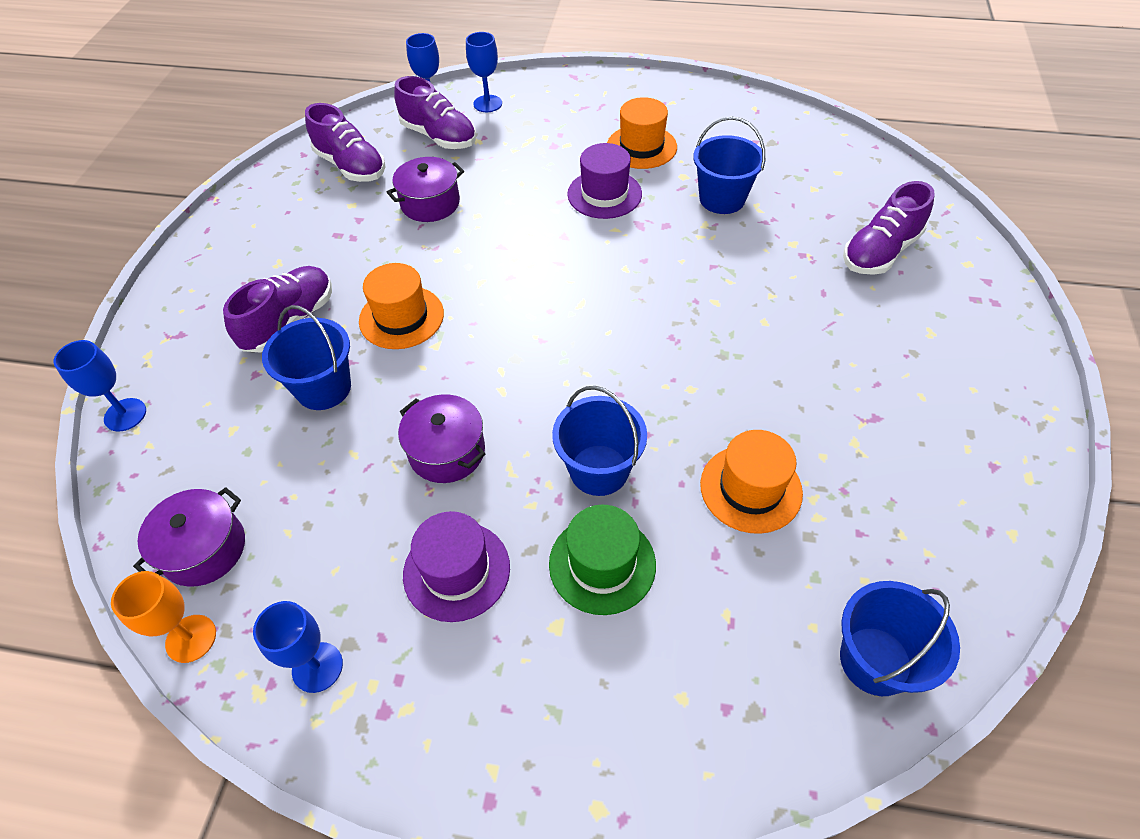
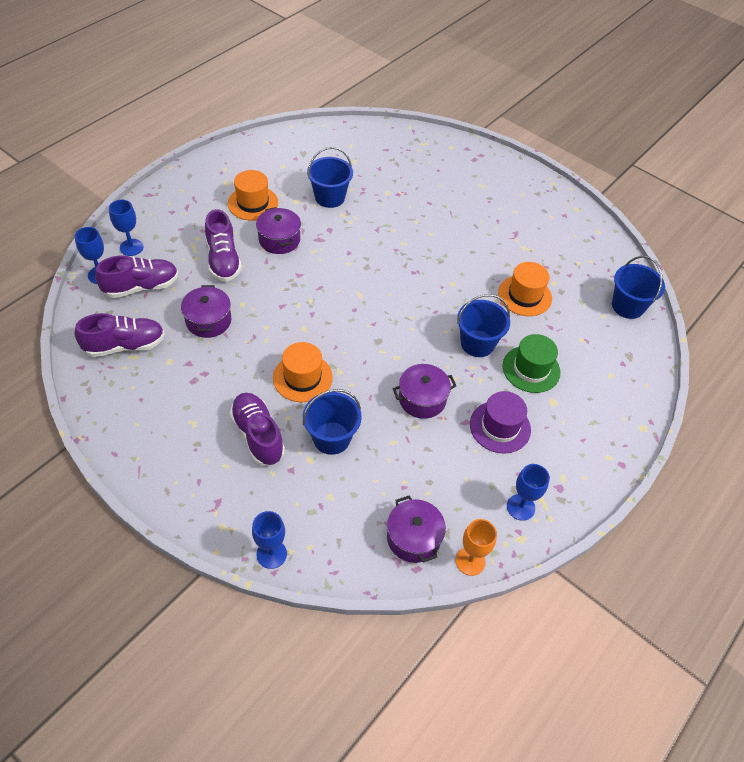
camera: 65 degrees left, 0 degrees up
(604, 194) = (279, 240): purple hat -> purple pot
(880, 252) = (420, 168): purple shoe -> purple shoe (223, 260)

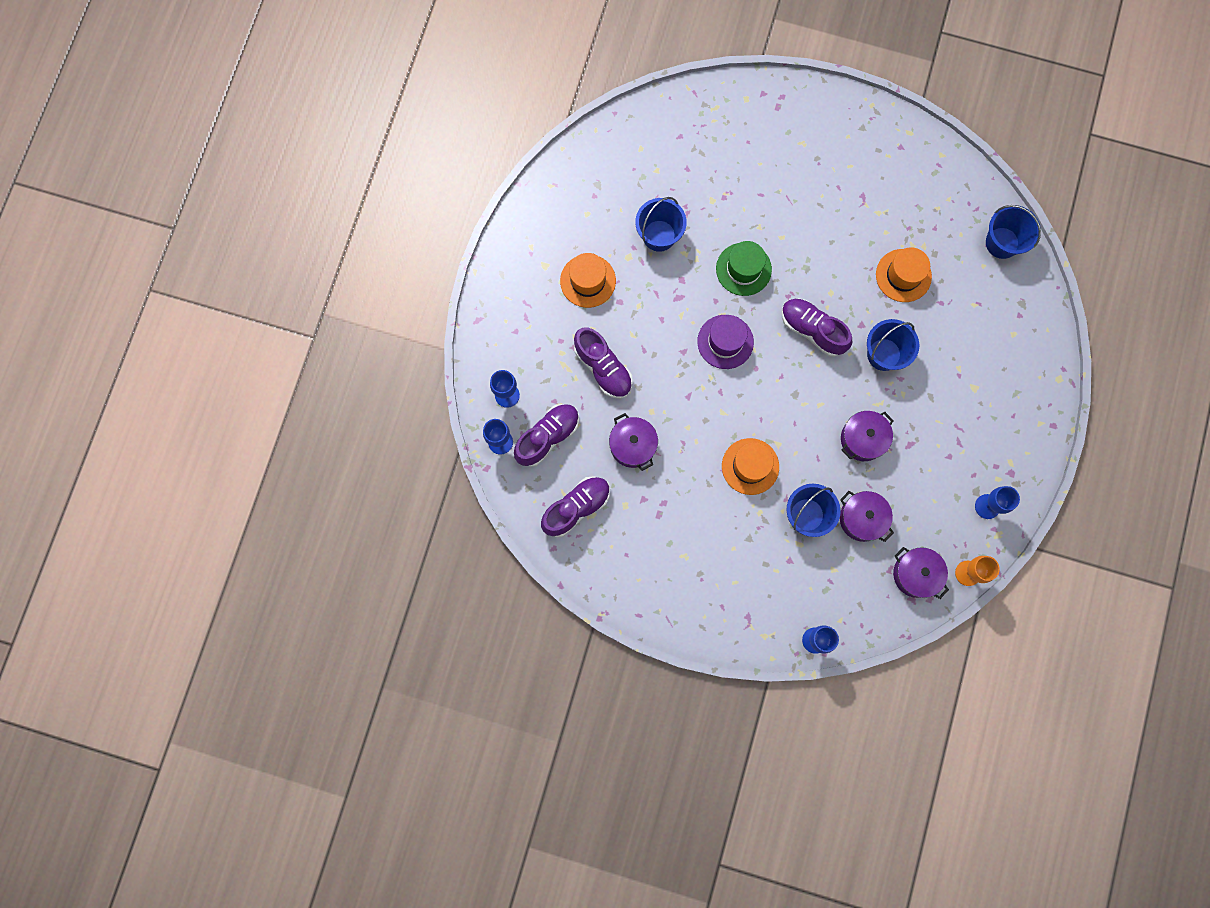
camera: 20 degrees left, 25 degrees up
(258, 435) = (745, 542): purple shoe -> purple shoe (812, 330)
(279, 240) = (641, 317): purple pot -> purple pot (862, 518)
(500, 427) = (940, 436): purple hat -> purple hat (725, 342)
(531, 369) = (942, 361): green hat -> green hat (743, 269)

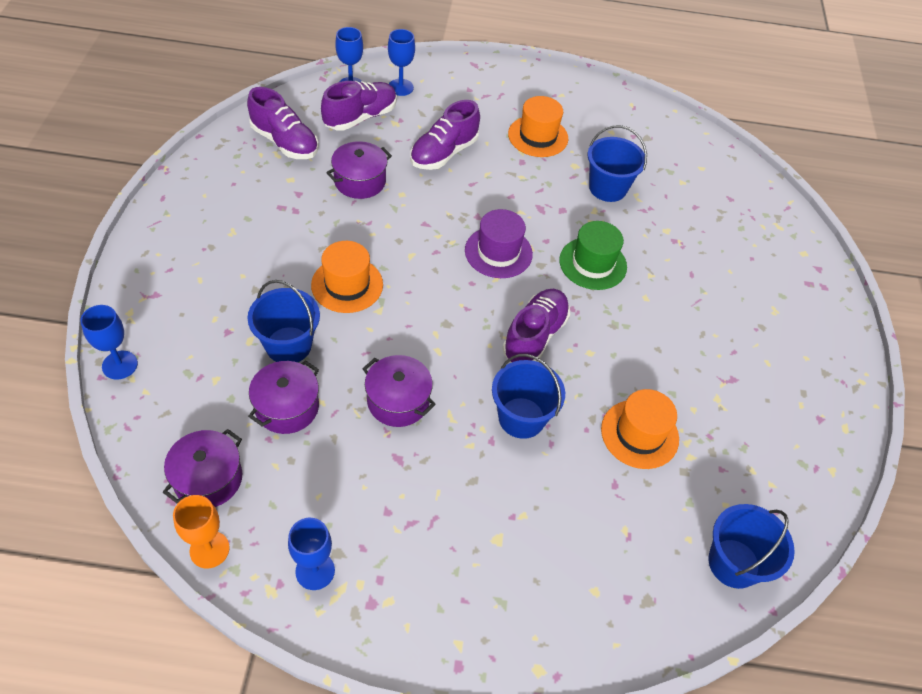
camera: 75 degrees right, 25 degrees down
(548, 437) = (360, 117): purple shoe -> purple shoe turned 75 degrees counterclockwise

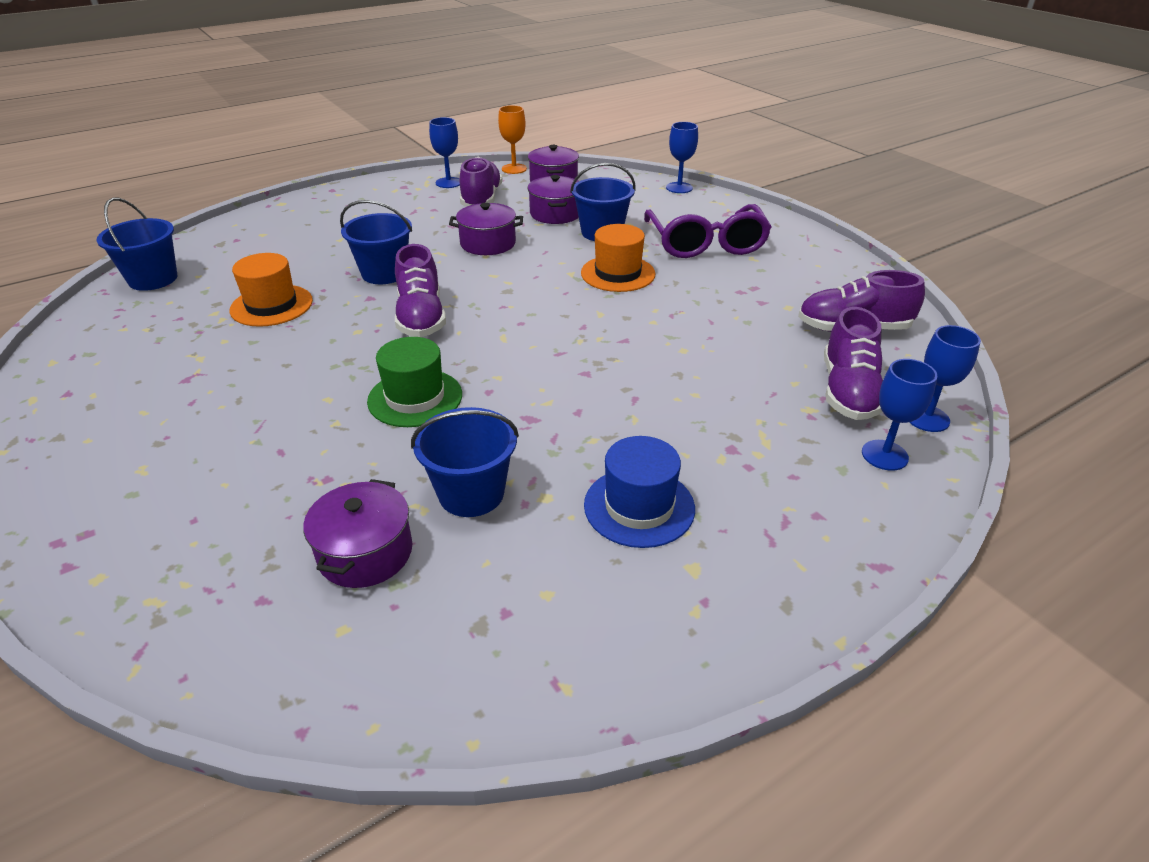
camera: 145 degrees right, 15 degrees down
(235, 270) = (706, 244): none -> purple glasses
(360, 181) = (735, 338): purple pot -> purple pot (365, 552)
(444, 153) = (709, 410): purple shoe -> purple shoe (481, 199)
(498, 252) = (525, 355): purple hat -> none
(538, 136) = (639, 506): orange hat -> blue hat

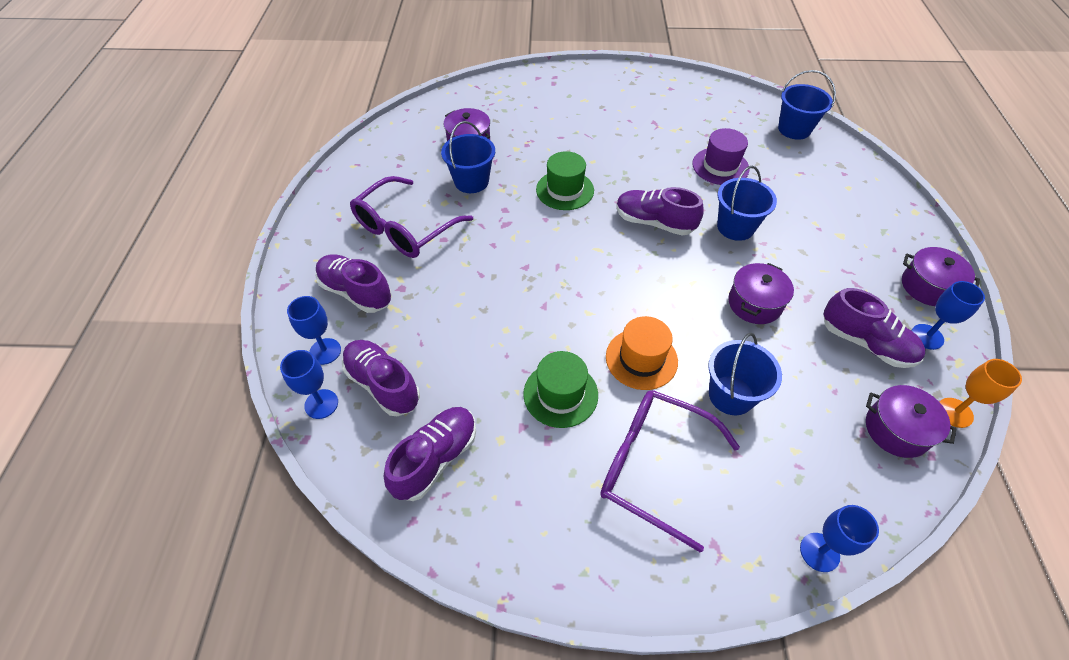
camera: 125 degrees right, 15 degrees up
(271, 305) = (720, 166): orange hat -> purple hat
(555, 214) = (797, 383): purple pot -> purple pot (928, 286)
(639, 506) = (405, 229): blue hat -> purple glasses
(706, 296) = (560, 394): none -> green hat
(789, 484) = (356, 292): none -> purple shoe

